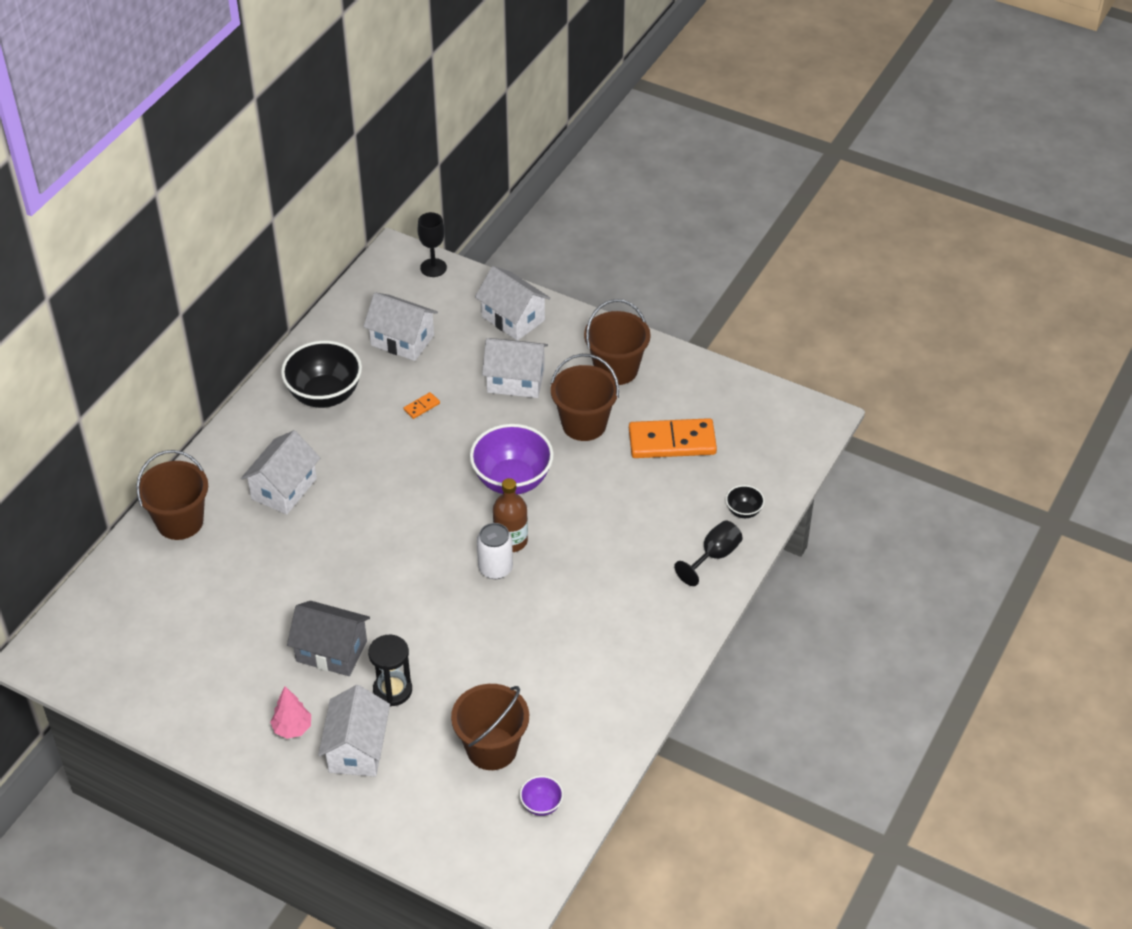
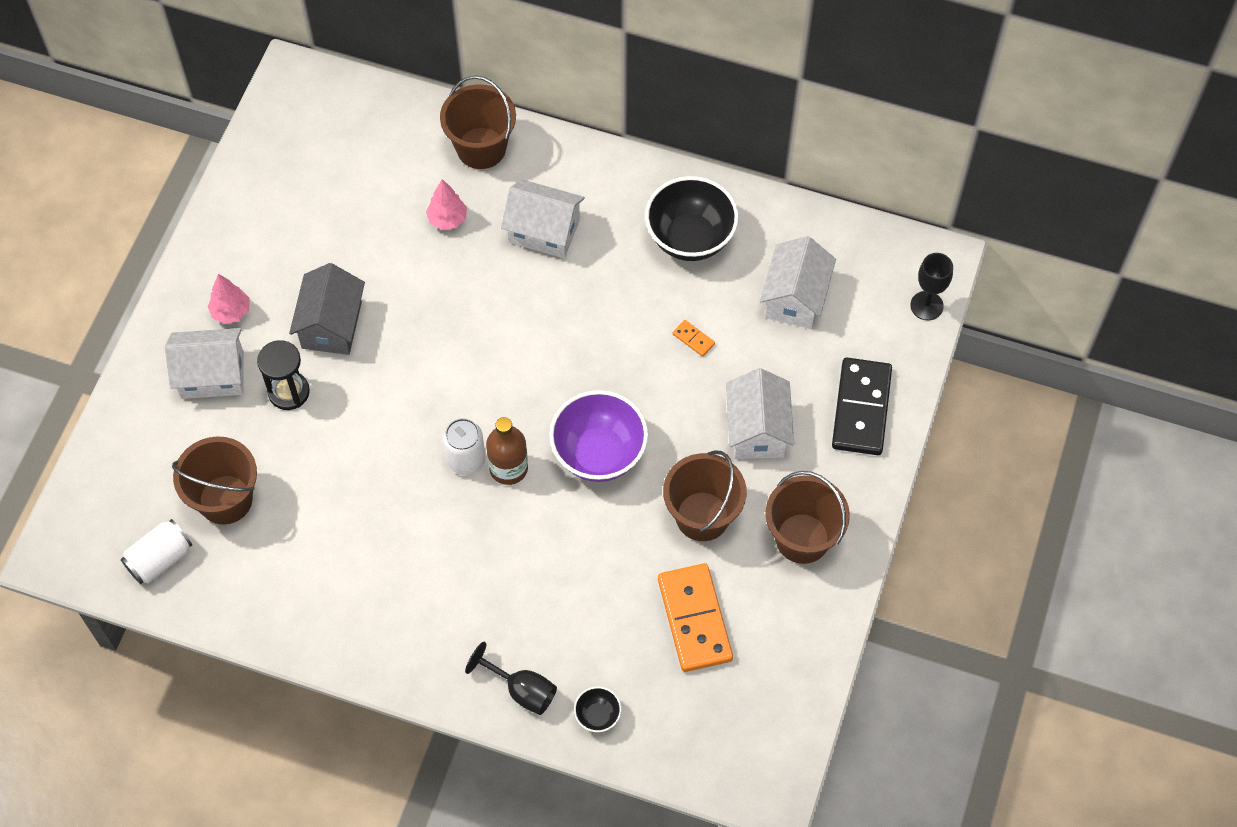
camera: 80 degrees right, 15 degrees up
(247, 554) = (447, 219): none -> pink tree
(513, 318) = (861, 409): white house -> black domino
(541, 805) = (160, 559): purple bowl -> white can

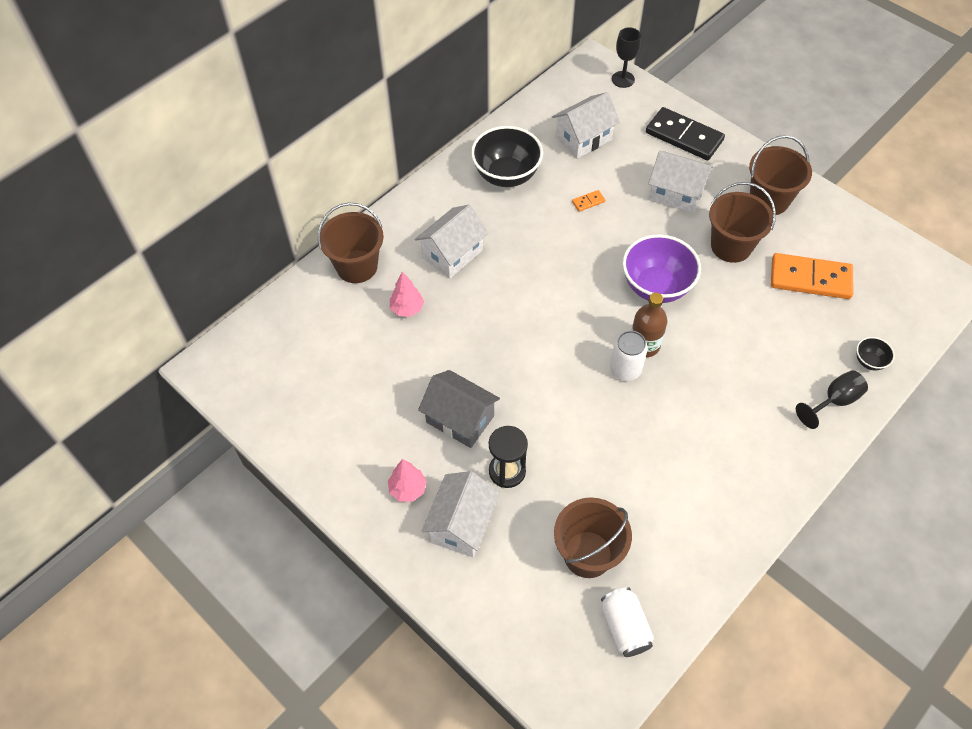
camera: 65 degrees left, 5 degrees down
(795, 298) = (583, 138): white house -> white house turned 75 degrees counterclockwise

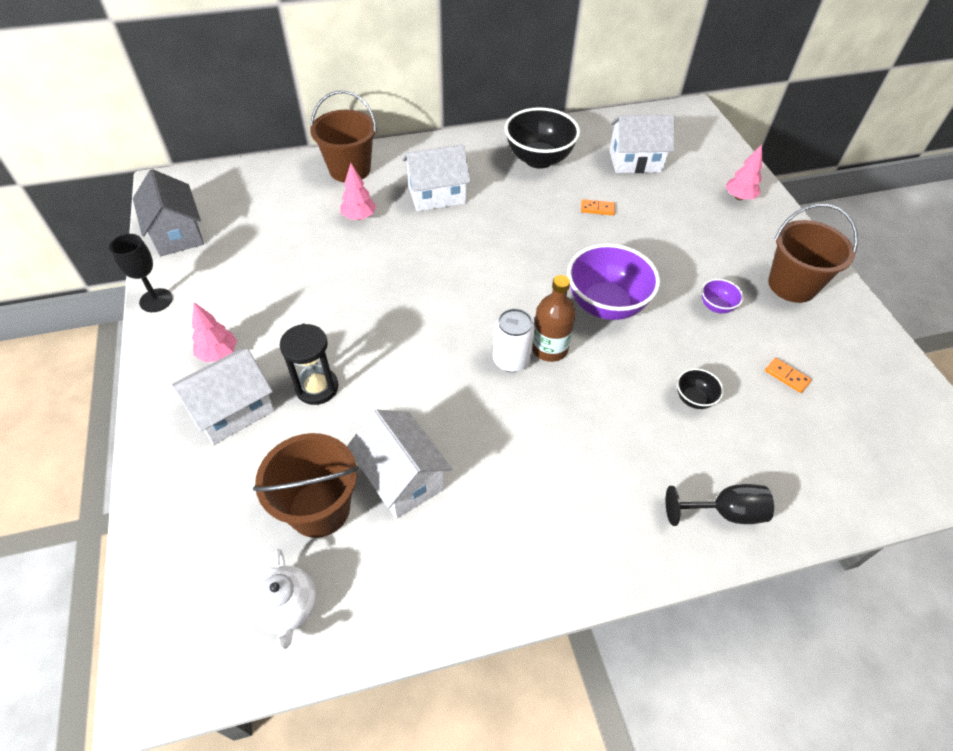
camera: 30 degrees right, 5 degrees down
(460, 419) = (319, 322): grey house -> grey house (177, 234)
(623, 79) = (712, 133): black goblet -> black goblet (156, 300)
(624, 627) = (287, 608): white can -> white teapot
(676, 193) = (692, 238): white house -> white house (402, 477)
(684, 136) = (739, 197): black domino -> pink tree
(731, 246) = (716, 306): brown bucket -> purple bowl
(810, 279) = (786, 376): orange domino -> orange domino, size x0.41
(869, 361) = (801, 494): black bowl -> black bowl (694, 399)

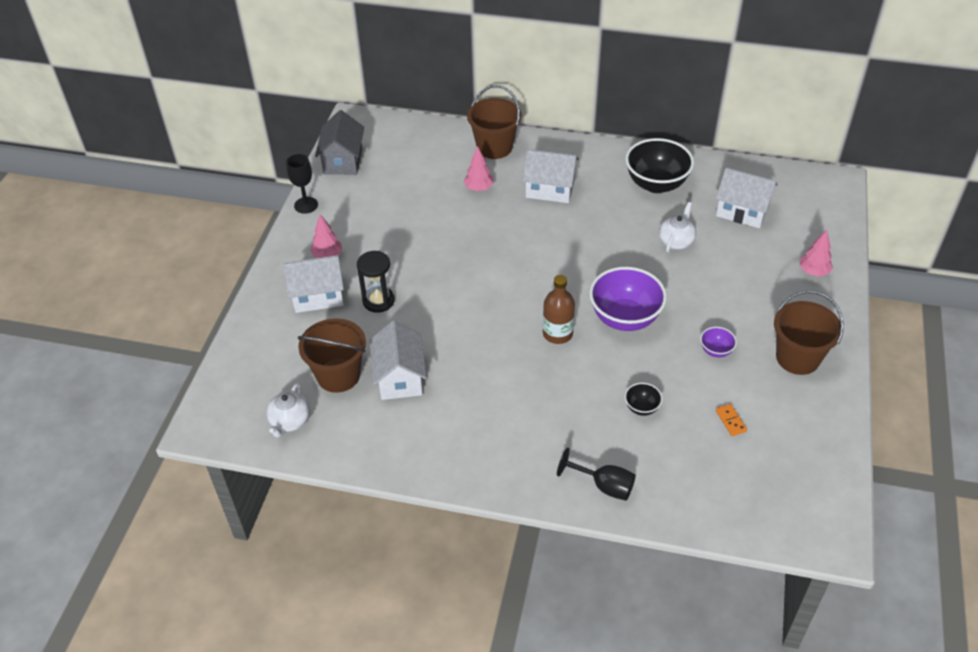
camera: 30 degrees right, 5 degrees down
(511, 360) = (523, 331): white can -> none
(597, 209) = (676, 241): orange domino -> white teapot

